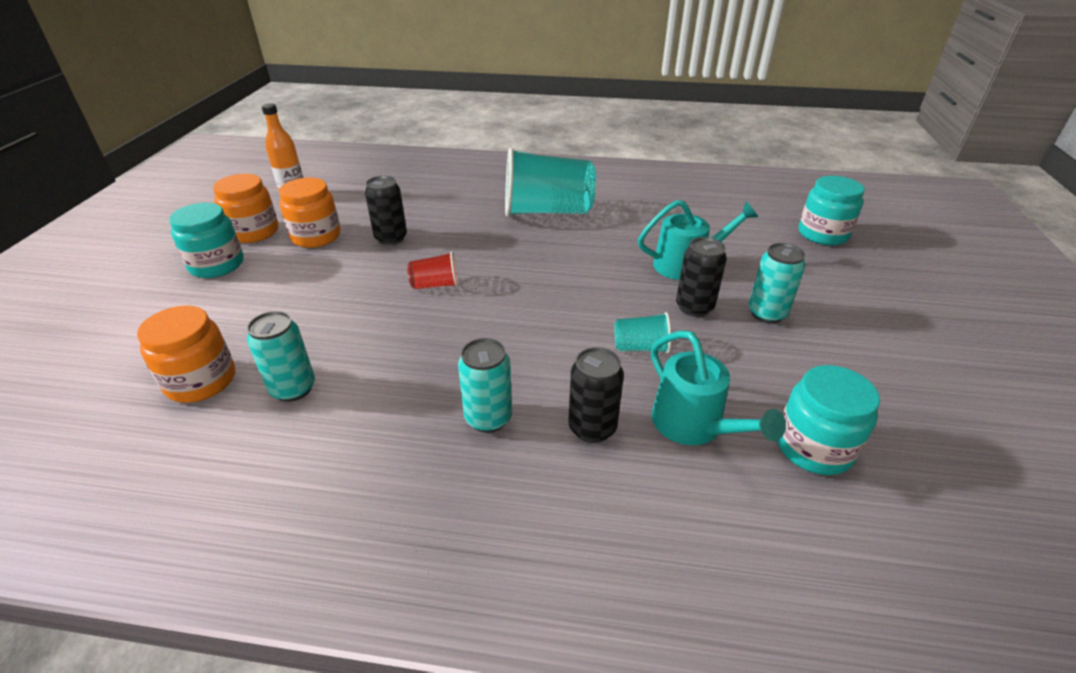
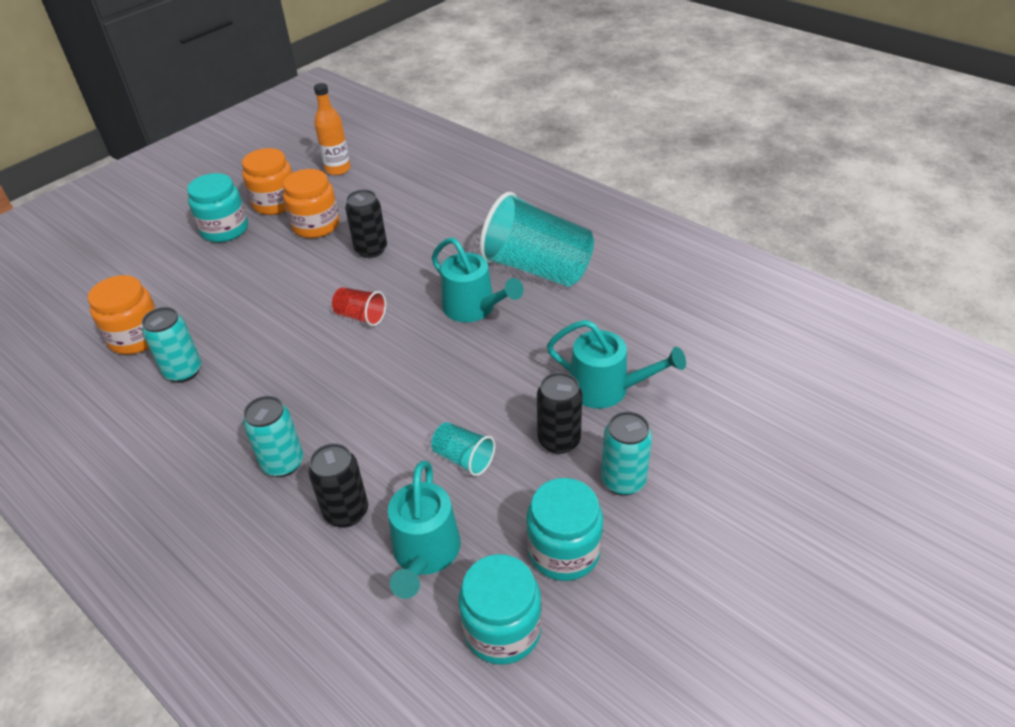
camera: 35 degrees right, 5 degrees up
(528, 249) = (474, 309): none -> turquoise watering can
(822, 234) = (813, 415): turquoise jar -> turquoise jar (564, 551)

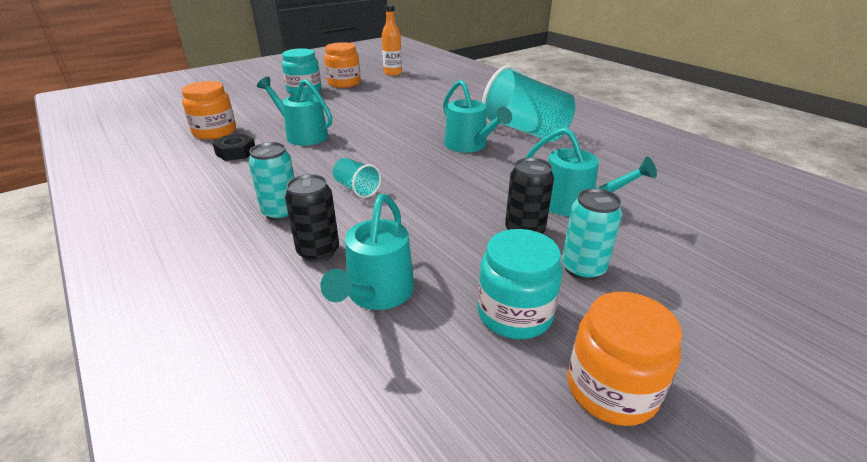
camera: 10 degrees right, 10 degrees down
(183, 371) = (236, 152): turquoise can -> black nut
(257, 324) = (302, 135): none -> turquoise watering can
(316, 225) = (367, 95): orange jar -> orange jar (611, 389)
(361, 316) = (380, 140): red cup -> none
(371, 250) = (401, 109): black can -> none
(464, 458) = (434, 231): turquoise cup -> turquoise cup (357, 189)
(502, 629) = (435, 371): turquoise jar -> none

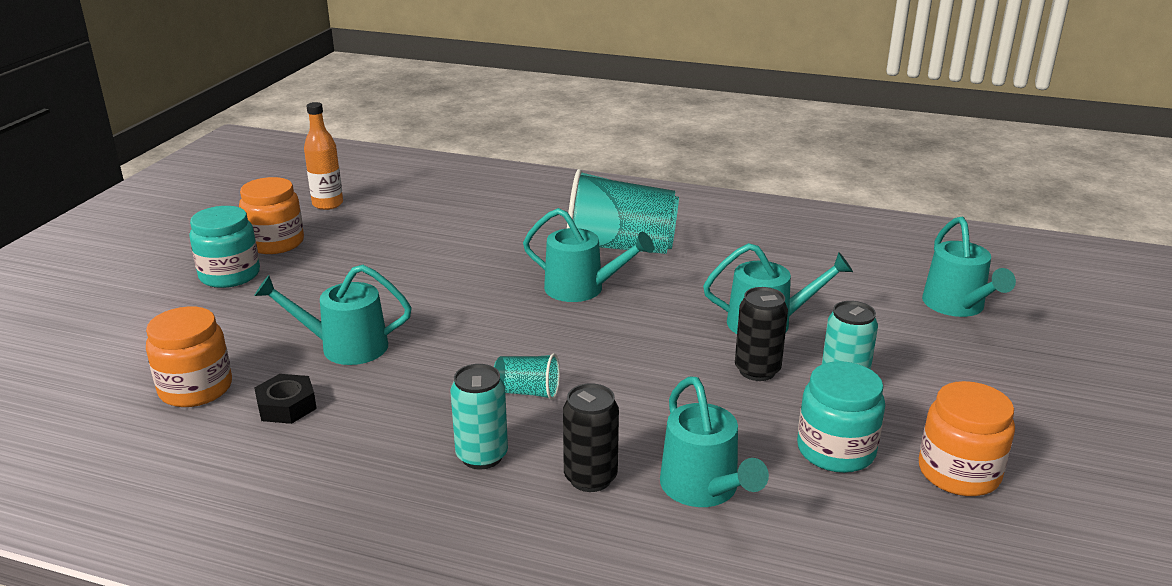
camera: 35 degrees left, 5 degrees down
(773, 249) = (957, 306): none -> turquoise watering can

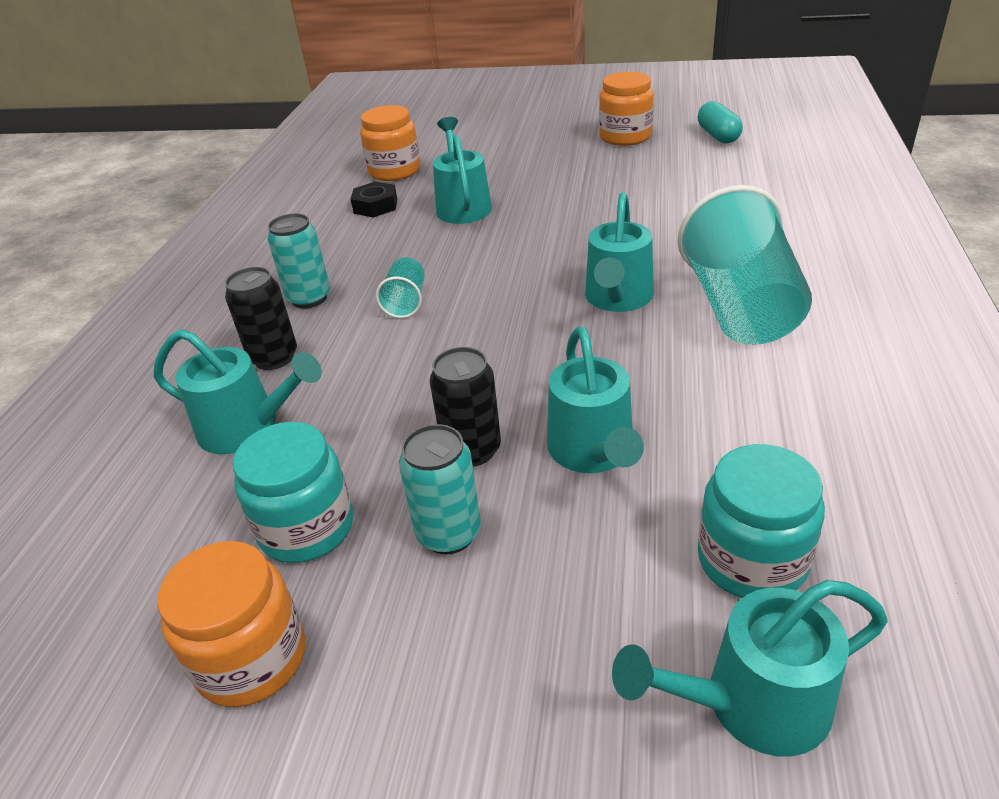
camera: 85 degrees right, 10 degrees up
(230, 275) = (560, 136): turquoise jar -> turquoise jar (751, 560)
(327, 204) = (718, 136): orange bottle -> turquoise capsule
(704, 489) = (248, 428): turquoise watering can -> turquoise watering can turned 135 degrees counterclockwise

